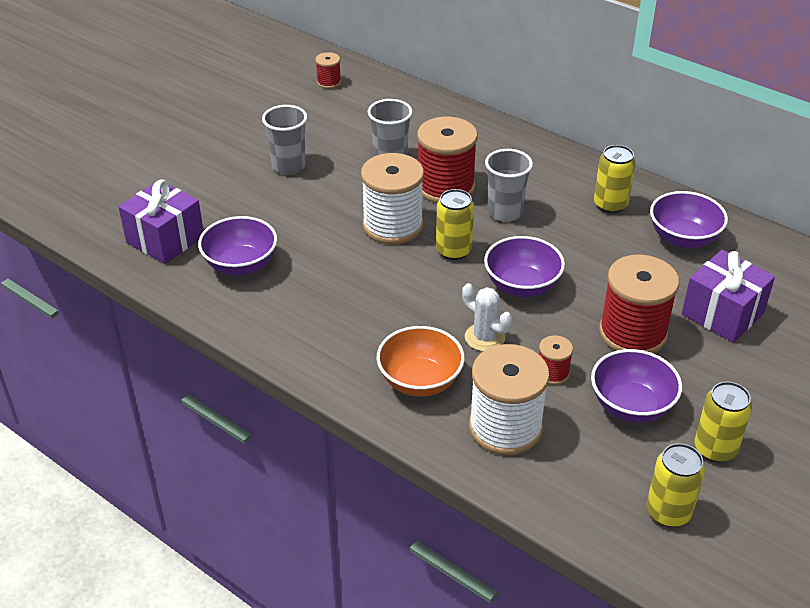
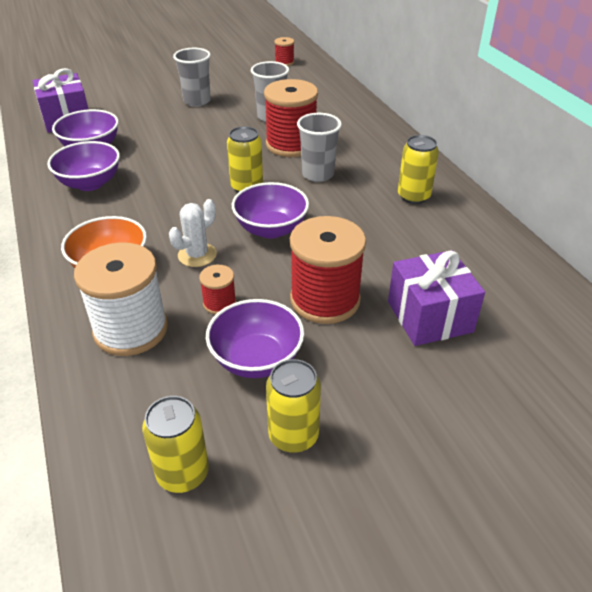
camera: 30 degrees right, 0 degrees up
(392, 226) = (222, 157): white spool -> none
(484, 337) = (197, 255): white cactus -> white cactus turned 60 degrees clockwise
(683, 238) = (455, 242): purple bowl -> purple bowl (90, 183)

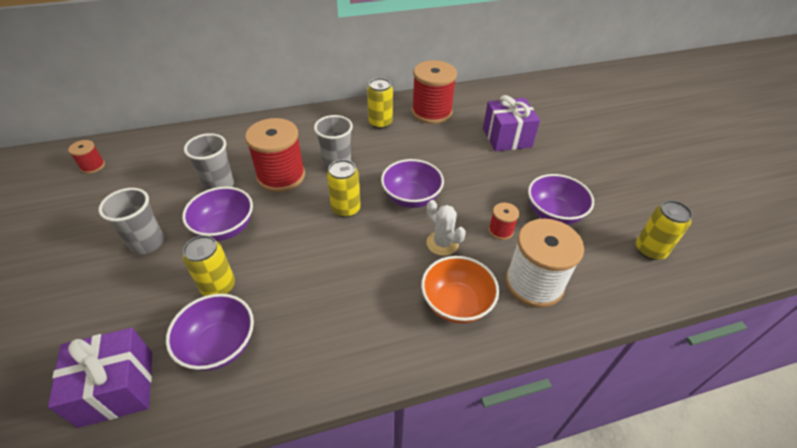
camera: 85 degrees left, 5 degrees up
(90, 183) = (305, 337): purple bowl -> purple bowl (225, 228)
(293, 435) = (609, 201): yellow can -> yellow can (218, 287)
(325, 300) = (494, 177): red spool -> red spool (431, 112)

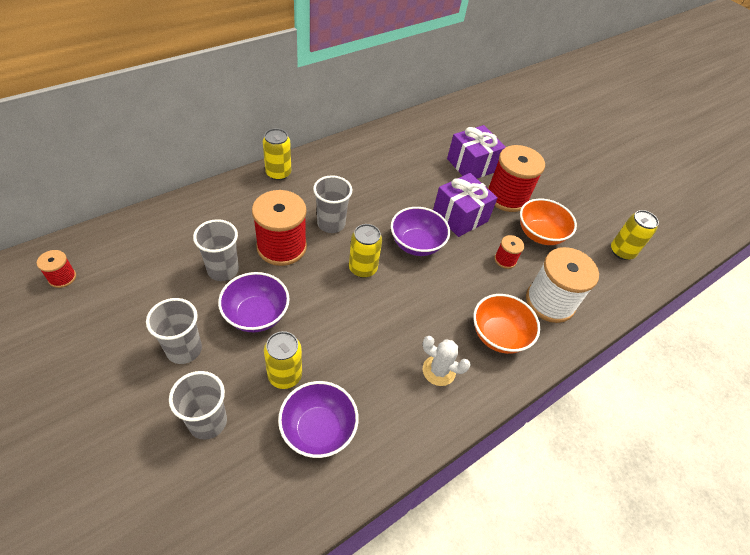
camera: 25 degrees left, 5 degrees up
(117, 388) = (245, 496): purple gift -> purple gift (460, 216)
(128, 309) = (208, 422): none -> grey cup
(380, 123) = (349, 169): yellow can -> yellow can (278, 173)
(431, 112) = (392, 148): red spool -> red spool (507, 197)
(442, 243) = (463, 283): white cactus -> white cactus (439, 371)
(553, 213) = (540, 234): purple bowl -> orange bowl

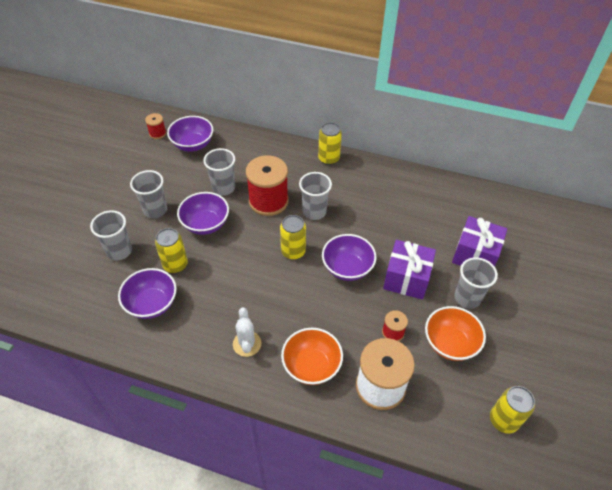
camera: 60 degrees right, 0 degrees up
(125, 257) = (193, 144): none -> purple bowl
(507, 197) = (467, 298): red spool -> grey cup

